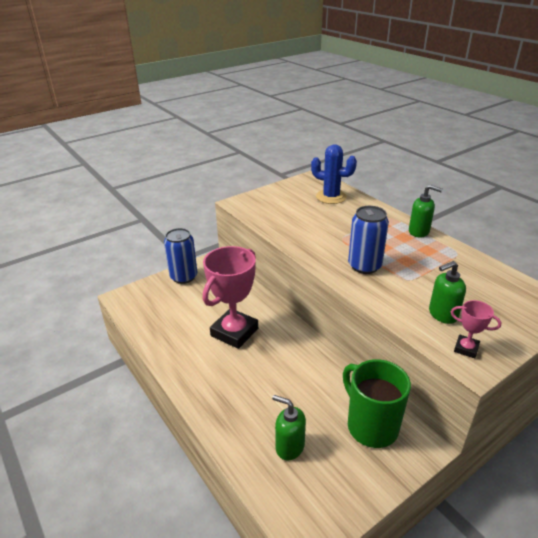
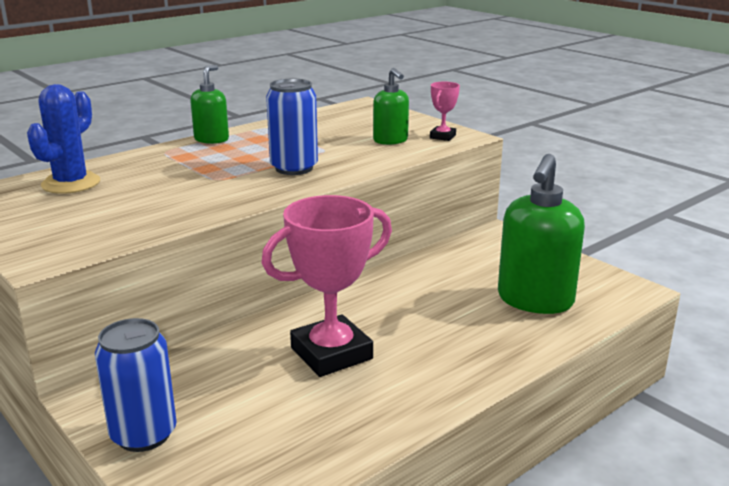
camera: 95 degrees left, 10 degrees down
(234, 332) = (331, 353): pink trophy -> pink trophy turned 60 degrees counterclockwise
(289, 447) = (535, 300): green soap dispenser -> green soap dispenser, size x1.82
(371, 426) = (483, 255): green mug -> none

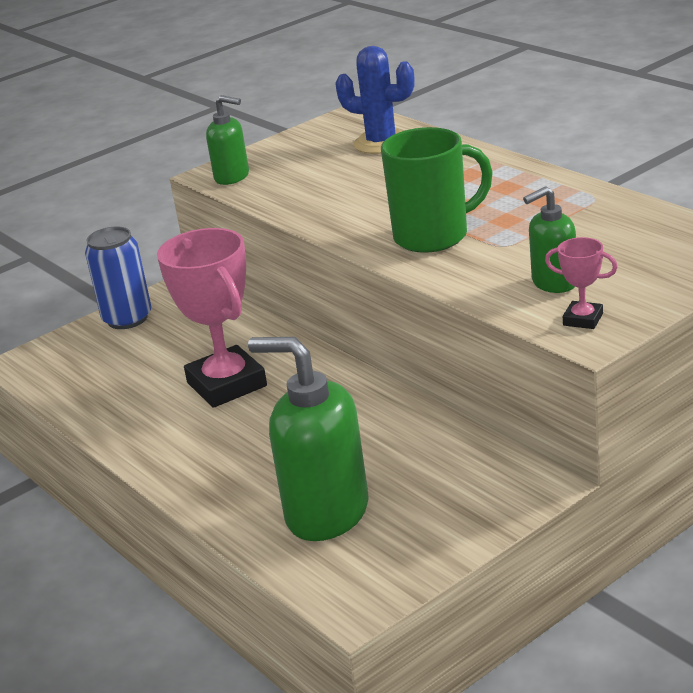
camera: 95 degrees right, 5 degrees up
(212, 139) = (534, 176): green soap dispenser -> green soap dispenser (232, 177)
(294, 168) = (433, 236): blue can -> green mug

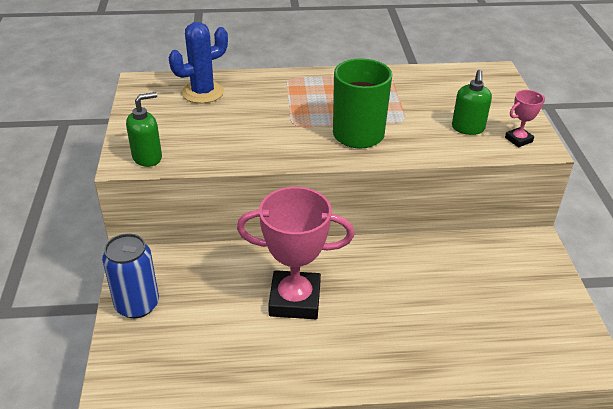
camera: 60 degrees left, 10 degrees up
(326, 513) = (491, 328): green soap dispenser -> none

